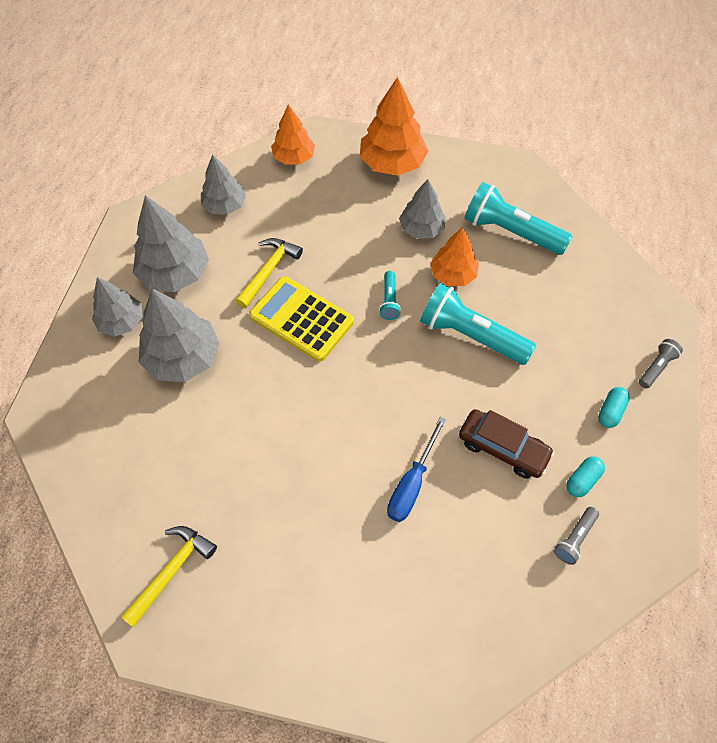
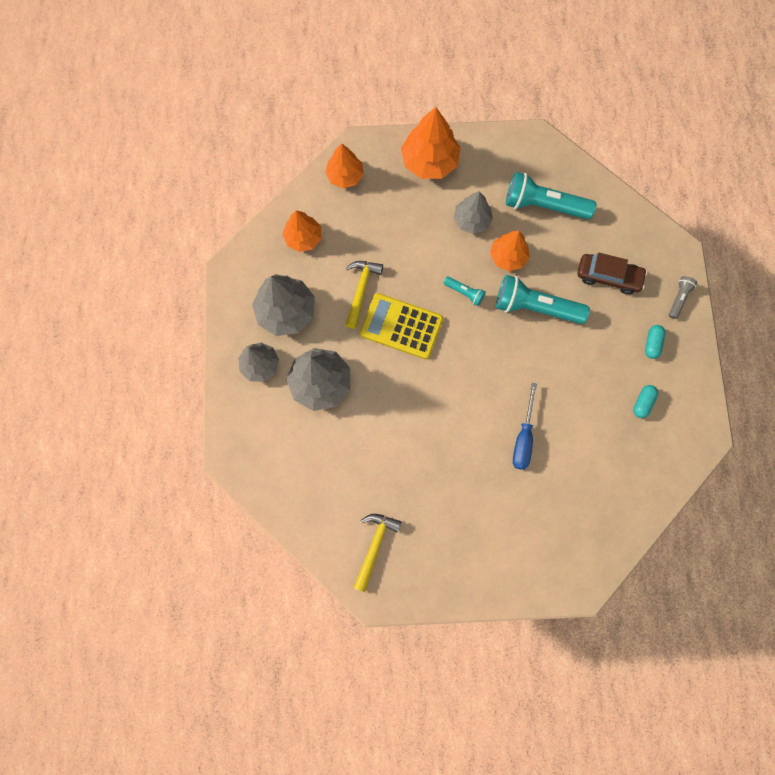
camera: 15 degrees left, 15 degrees up
(225, 205) = (303, 238): grey tree -> orange tree
(389, 301) = (464, 293): turquoise flashlight -> turquoise flashlight turned 45 degrees counterclockwise
(503, 448) = (581, 393): brown car -> brown car (608, 277)
(574, 538) = (646, 447): grey flashlight -> none

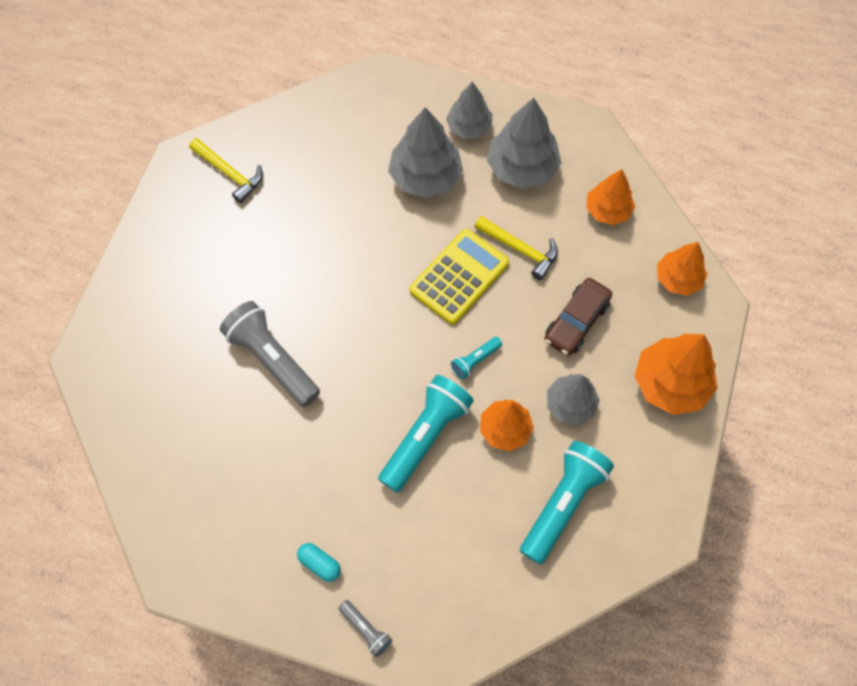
camera: 110 degrees right, 10 degrees down
(523, 438) = (272, 360): blue screwdriver -> grey flashlight
(608, 277) = (432, 547): brown car -> brown car (576, 321)
(642, 403) = (251, 516): turquoise capsule -> none

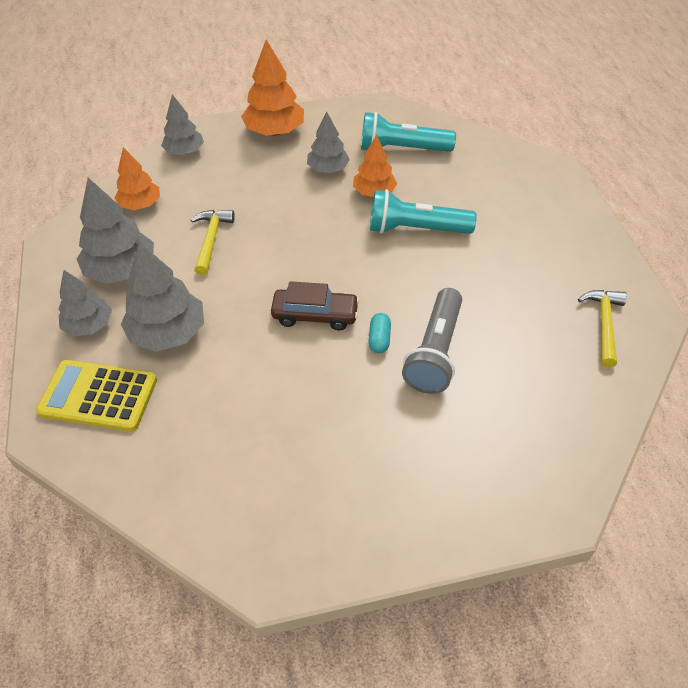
camera: 120 degrees left, 15 degrees down
(229, 173) = (258, 509): yellow hammer -> yellow hammer (604, 324)
(320, 564) = (557, 243): turquoise capsule -> turquoise capsule (379, 339)
(366, 630) = (570, 203): grey flashlight -> none
(459, 277) = (263, 265): yellow calculator -> yellow calculator (98, 396)
(475, 360) = (332, 227): turquoise flashlight -> none
(576, 321) = (257, 188): brown car -> brown car (315, 315)
(678, 279) = (184, 151): orange tree -> grey tree

